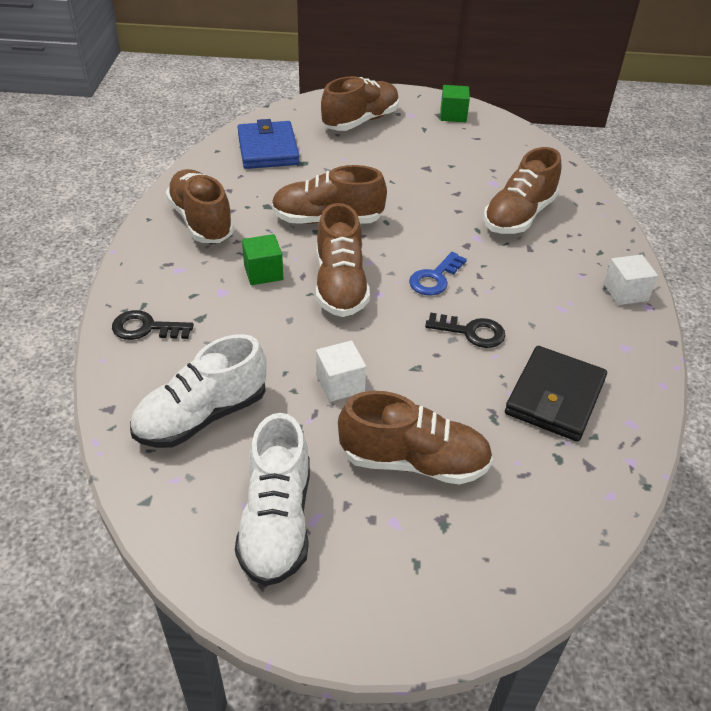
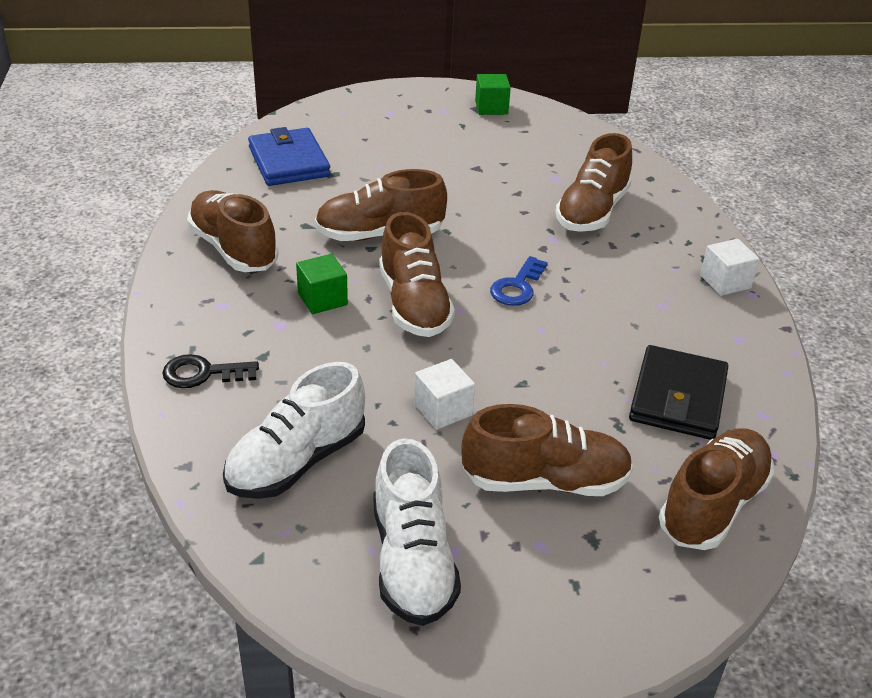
camera: 10 degrees left, 5 degrees down
(360, 121) = (388, 122): brown shoe -> brown shoe (713, 505)
(471, 332) = (572, 339): black key -> none

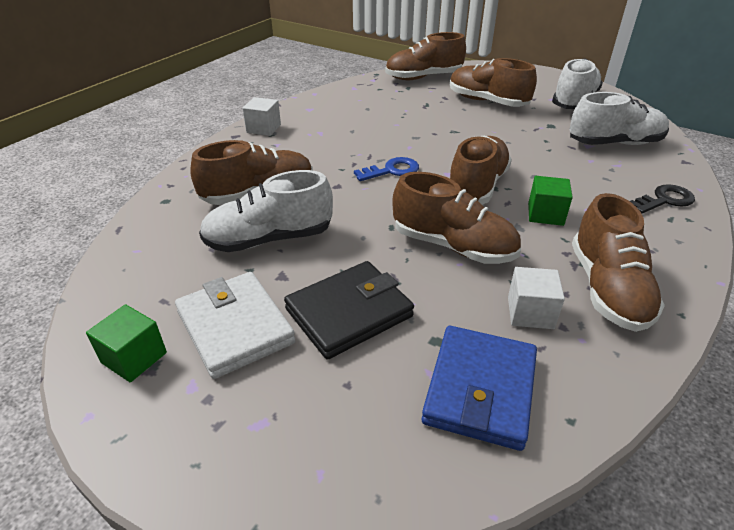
camera: 140 degrees left, 0 degrees up
(203, 373) = (664, 200): black key -> black key turned 60 degrees counterclockwise
(443, 410) = (512, 135): white cube -> white cube (530, 312)
(461, 136) = (235, 327): none -> white wallet
(523, 184) = (269, 239): none -> white shoe
(678, 397) = (382, 102): black wallet -> black wallet (349, 313)

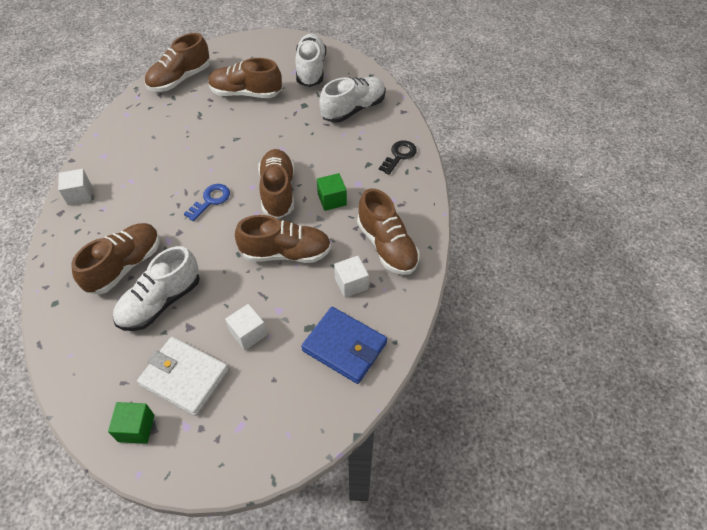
camera: 30 degrees left, 15 degrees up
(349, 313) = (248, 333): black wallet -> white cube
(480, 389) = (344, 347): blue wallet -> blue wallet turned 45 degrees counterclockwise

